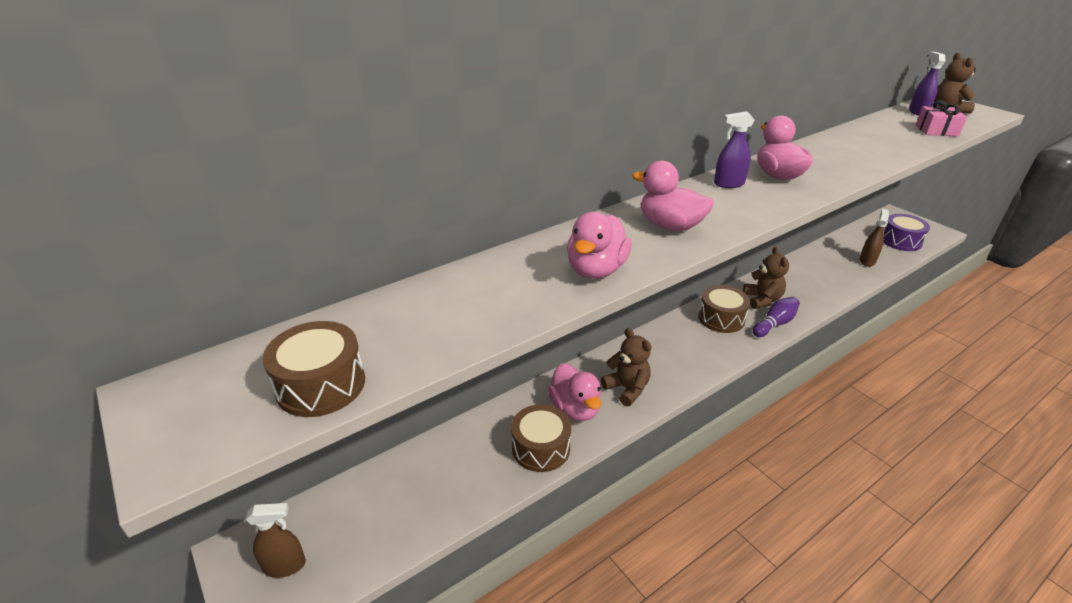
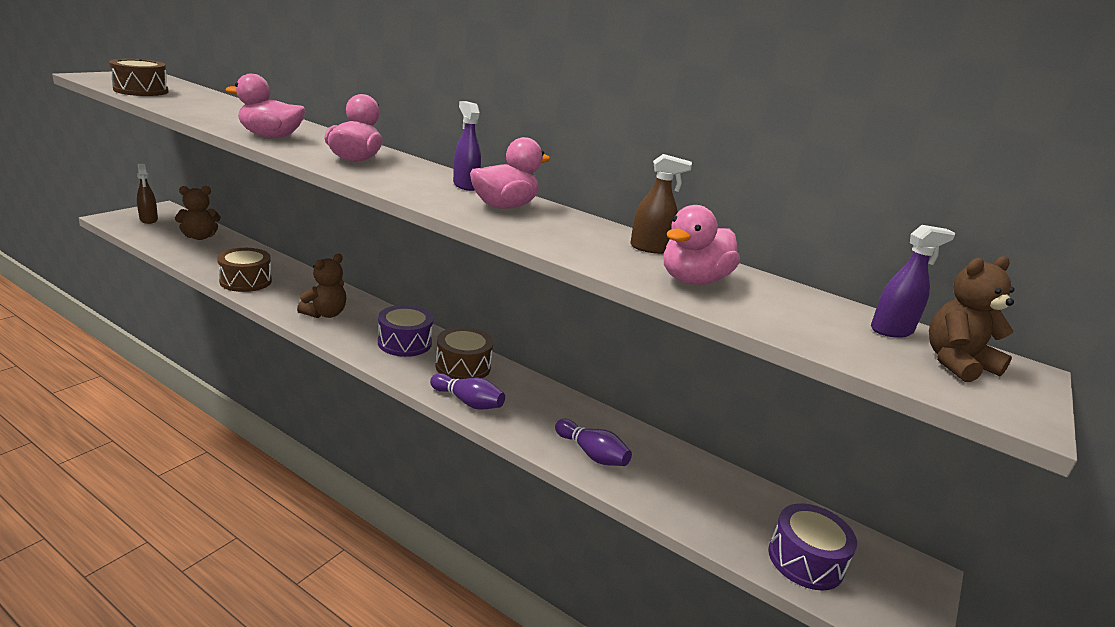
camera: 65 degrees right, 10 degrees down
(575, 409) = (294, 292): pink duck -> pink duck (693, 280)
(683, 344) = (404, 343): none -> purple drum
(762, 300) = (518, 396): brown teddy bear -> brown teddy bear (199, 237)
(826, 284) = (591, 454): none -> purple bowling pin
(867, 261) = (693, 505): brown spray bottle -> brown spray bottle (650, 248)
(936, 130) = (804, 329): pink gift -> none

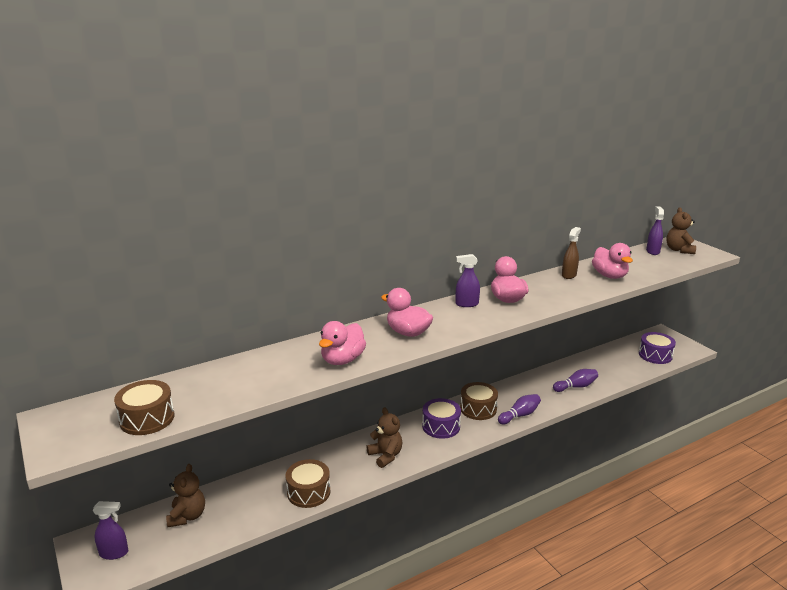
camera: 60 degrees left, 0 degrees up
(148, 220) = (114, 553): brown spray bottle -> purple spray bottle

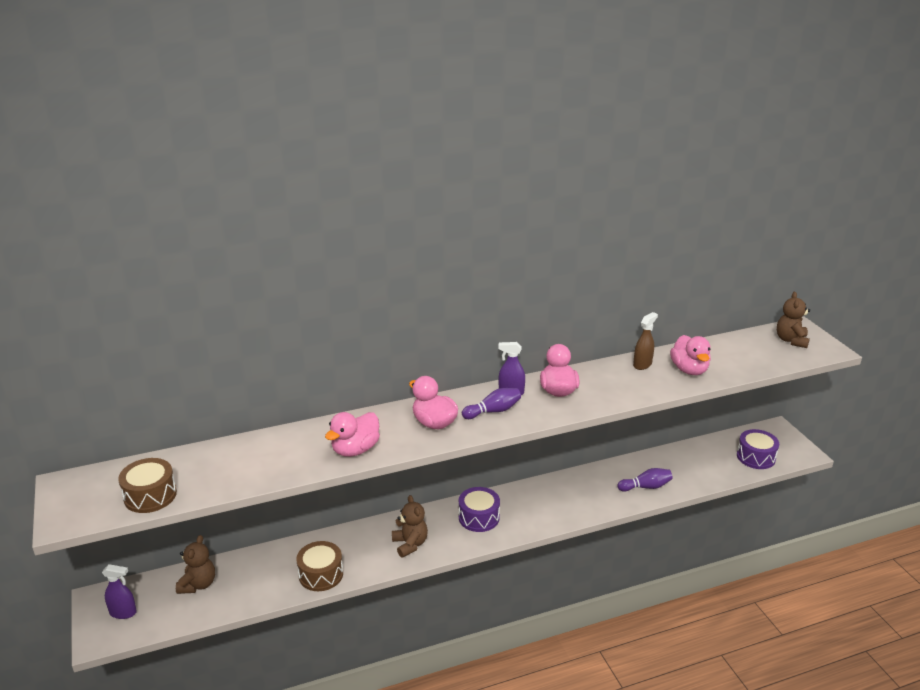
camera: 10 degrees right, 5 degrees up
(478, 409) = (526, 501): brown drum -> none
(519, 415) = (569, 514): purple bowling pin -> purple bowling pin (493, 411)
(652, 251) = (758, 340): purple spray bottle -> none

